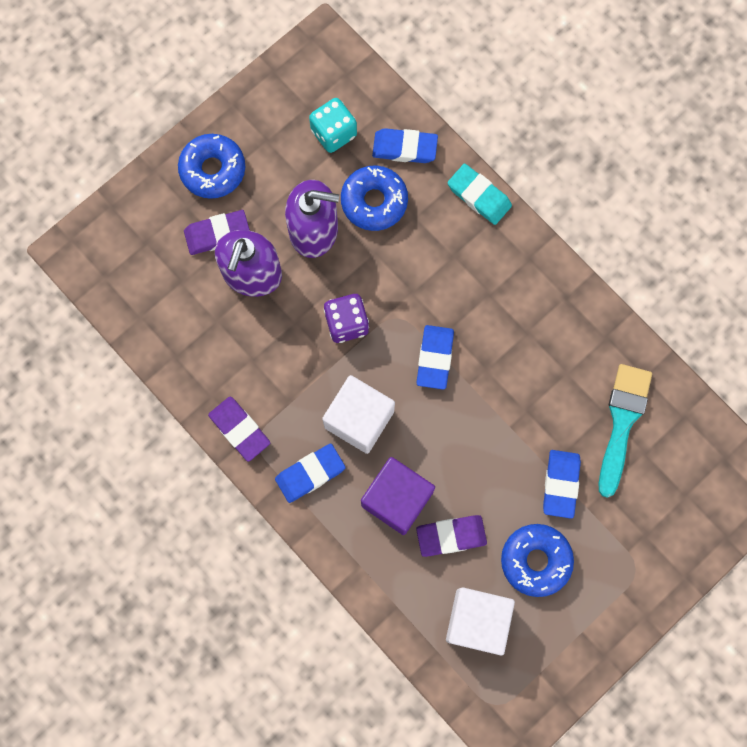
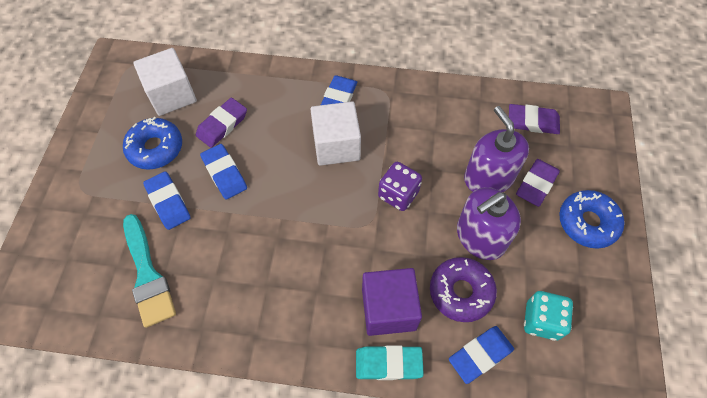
camera: 140 degrees right, 15 degrees down
(239, 429) = (402, 91): purple eraser -> purple eraser (532, 122)
(374, 201) = (461, 292): blue donut -> purple donut
(397, 499) = (273, 121): purple cube -> purple cube (388, 309)
(435, 358) = (319, 217): blue eraser -> blue eraser (224, 173)

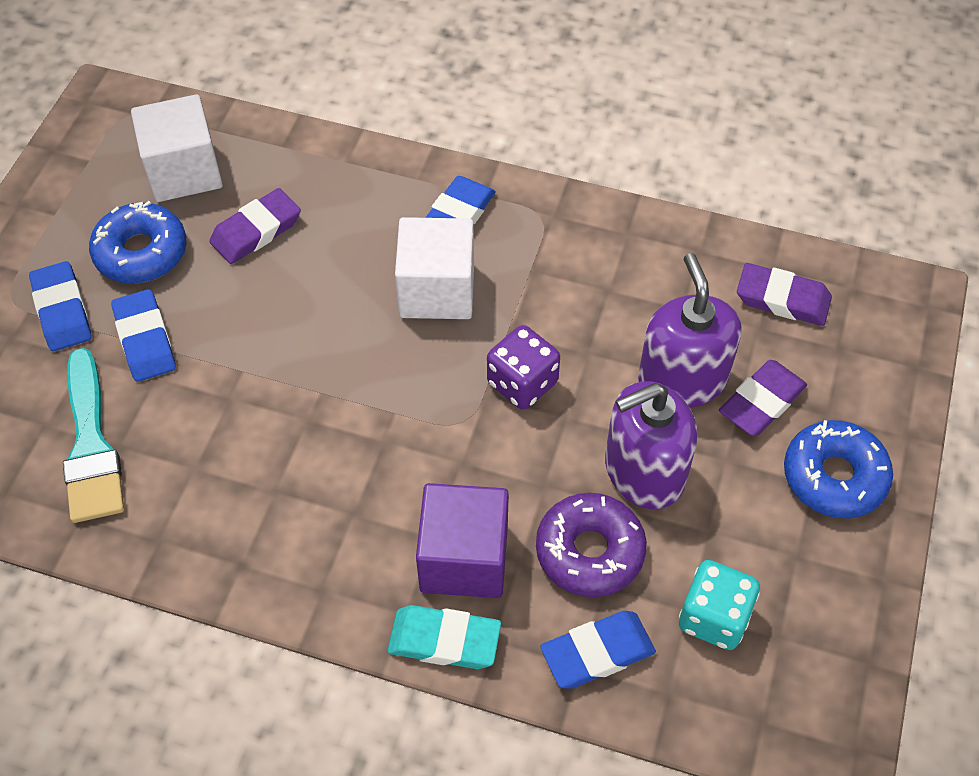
camera: 10 degrees right, 5 degrees down
(224, 173) = (244, 308): blue eraser -> blue eraser (62, 311)

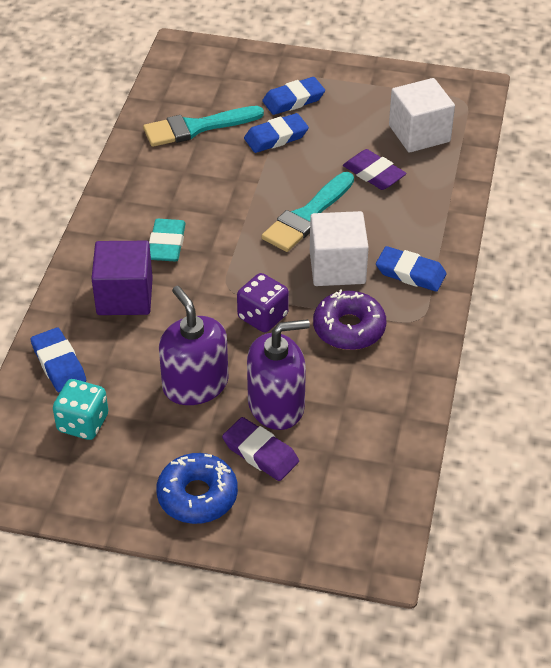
camera: 85 degrees right, 10 degrees down
(141, 252) = (345, 125): blue donut -> none
(329, 316) = (307, 216): none -> turquoise brush
(444, 640) = (68, 291): turquoise eraser -> turquoise eraser (167, 244)
(589, 551) = (131, 357): purple donut -> purple donut (349, 328)
(782, 299) = (361, 468): purple eraser -> none

